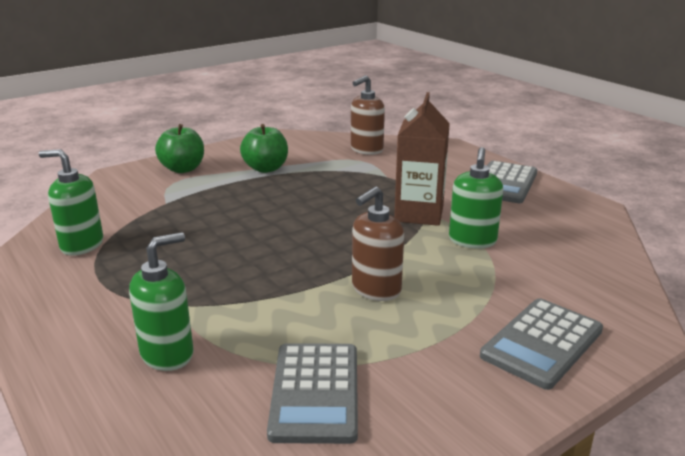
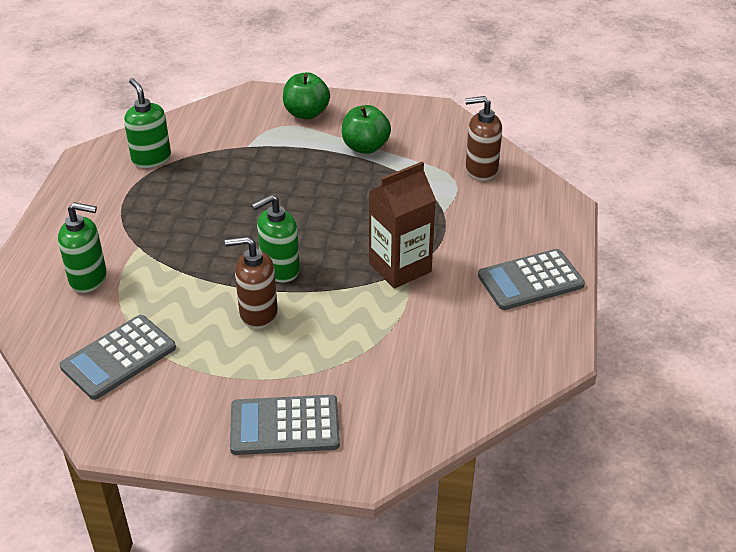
camera: 45 degrees right, 15 degrees up
(472, 241) = (392, 319): green soap dispenser -> green soap dispenser (279, 269)

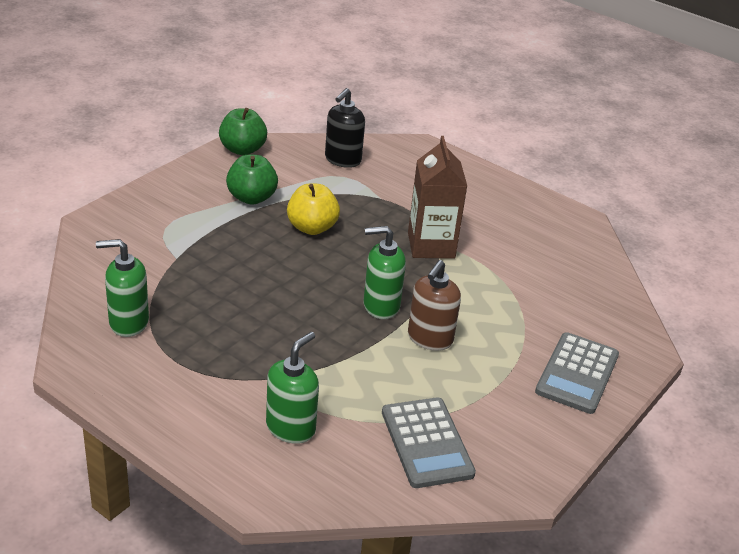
camera: 65 degrees left, 5 degrees down
(279, 269) = (380, 306): green soap dispenser -> green soap dispenser turned 90 degrees clockwise
(306, 113) = (162, 207): green apple -> green apple (242, 149)
(355, 192) = (312, 228): none -> yellow apple
(481, 169) = (342, 160): brown soap dispenser -> black soap dispenser
(530, 280) = (495, 196): grey calculator -> none

